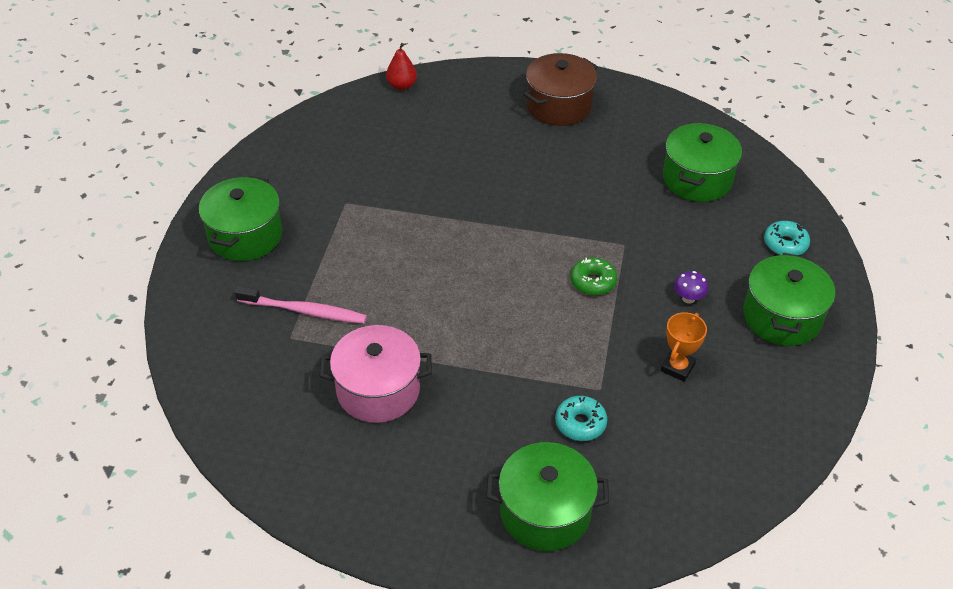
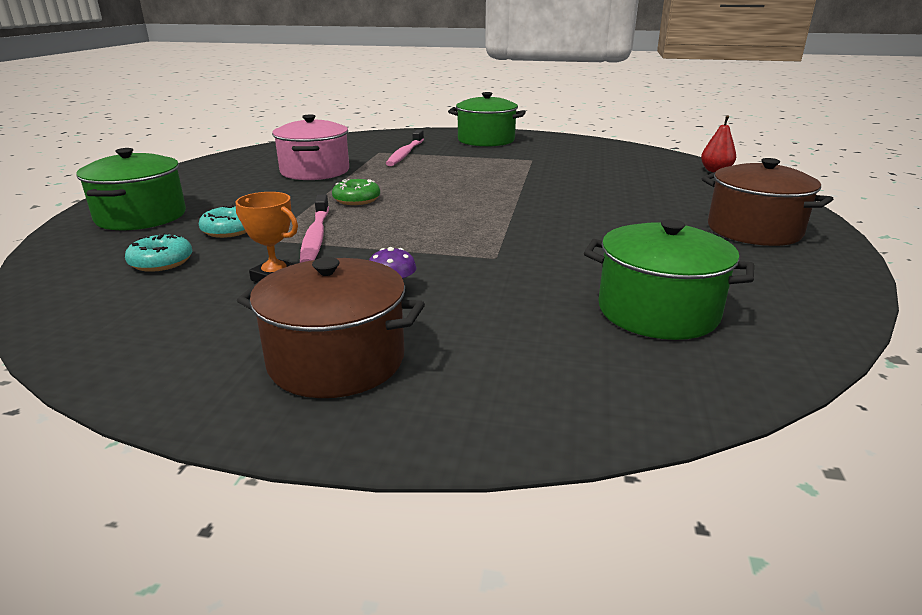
camera: 90 degrees right, 20 degrees down
(592, 356) = (315, 237): none -> pink toothbrush
(593, 282) = (429, 240): green donut -> green donut (356, 200)
(782, 317) = (336, 360): green pot -> brown pot
(785, 244) = (516, 382): turquoise donut -> turquoise donut (161, 262)

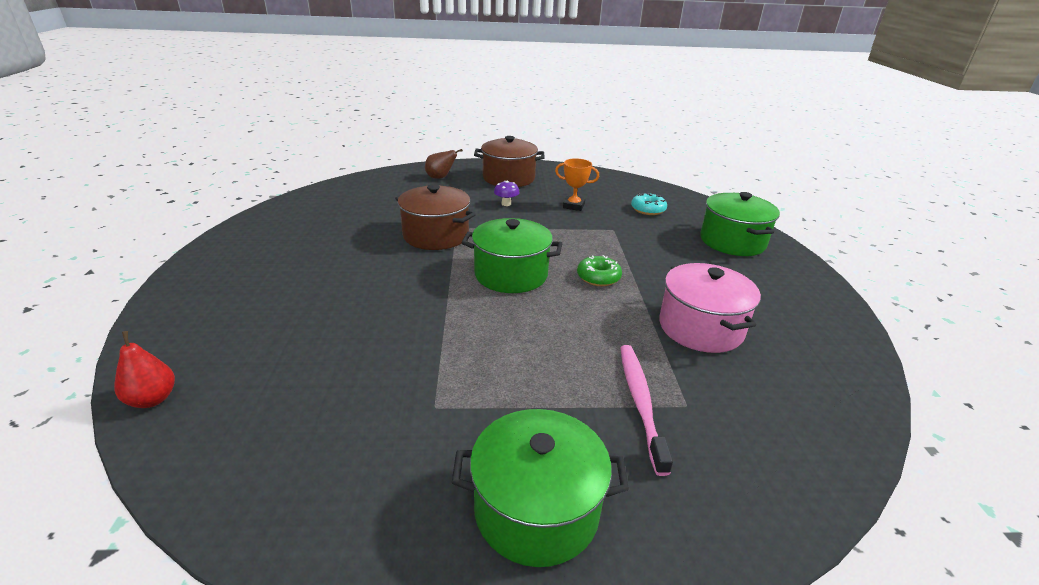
camera: 165 degrees right, 5 degrees up
(229, 230) = (649, 234): turquoise donut -> none
(315, 237) = (585, 233): pink toothbrush -> none
(511, 377) = (440, 177): none -> brown pear
(657, 311) = (369, 203): green pot -> green pot (511, 274)
(754, 230) = (247, 268): brown pot -> brown pot (436, 235)

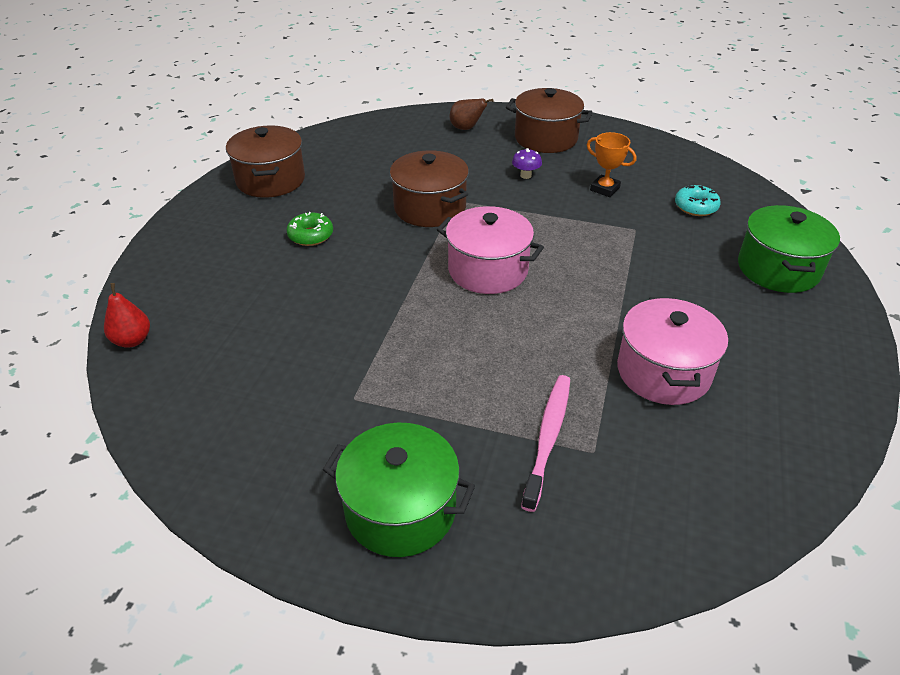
camera: 20 degrees right, 10 degrees up
(272, 232) = (270, 180): none -> brown pot
(511, 274) = (488, 270): green pot -> pink pot
(598, 277) = (582, 290): green donut -> green donut (310, 235)

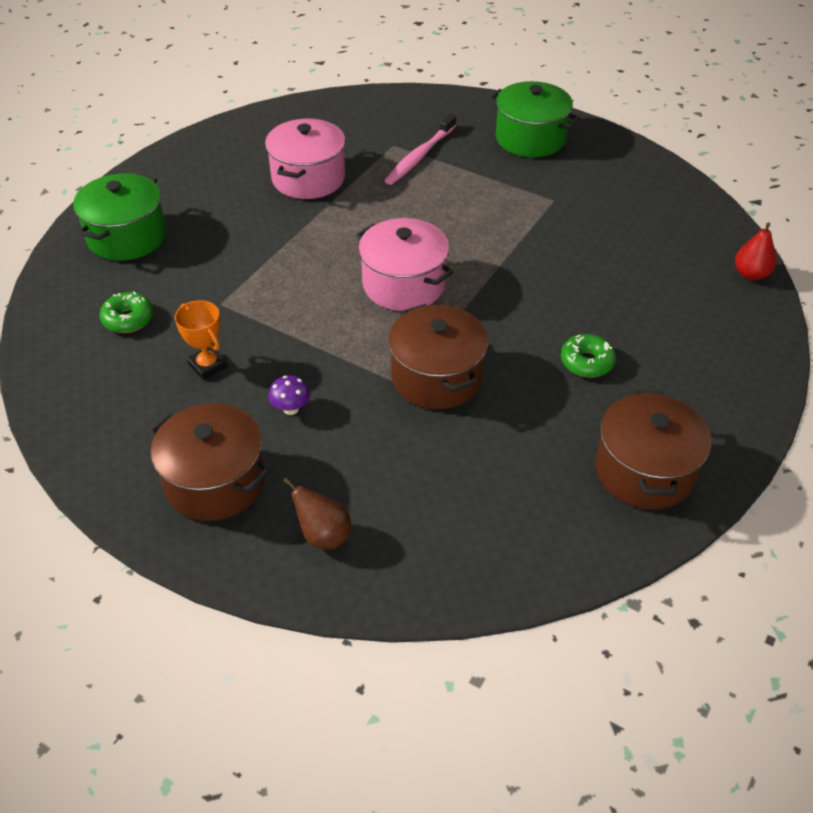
camera: 165 degrees left, 5 degrees up
(695, 207) = (128, 319): turquoise donut -> green donut

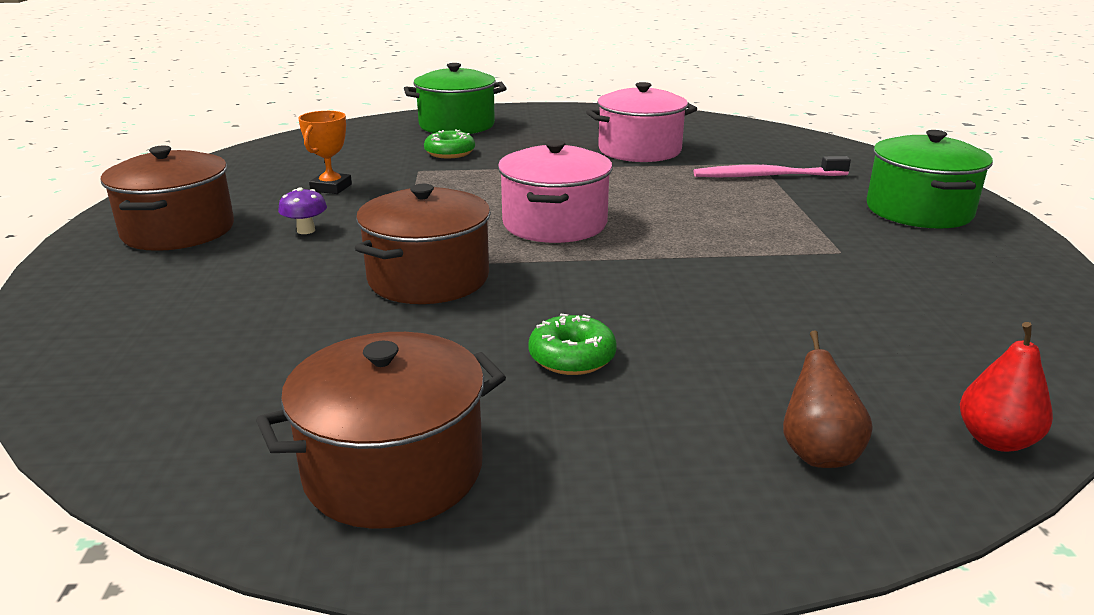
camera: 55 degrees right, 20 degrees down
(128, 319) = (358, 151): green donut -> green donut (450, 153)
(323, 535) = (129, 293): brown pear -> brown pear (818, 453)

